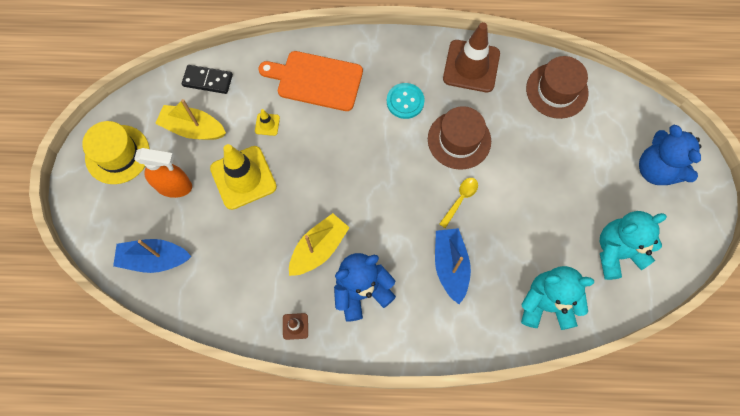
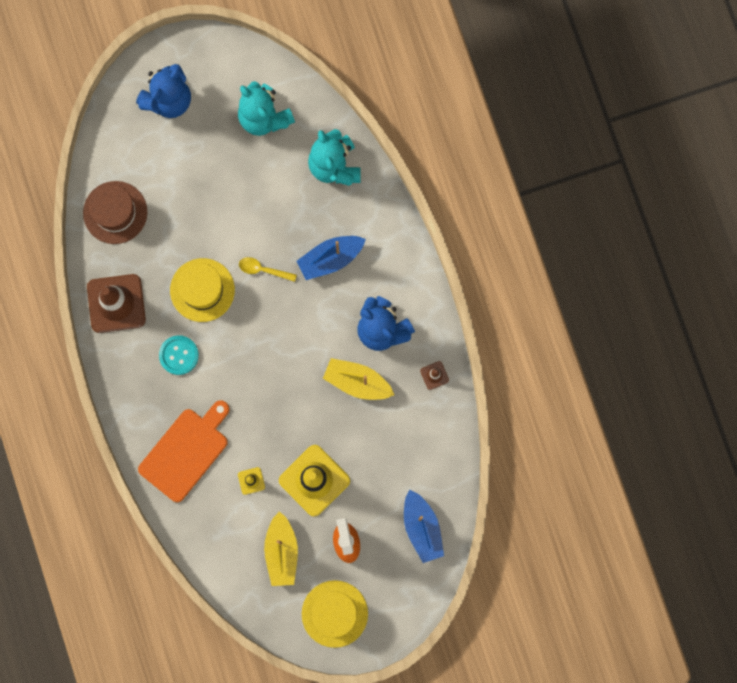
camera: 110 degrees left, 10 degrees up
(207, 80) = (224, 561): black domino -> none
(316, 80) = (186, 452): orange cutting board -> orange cutting board turned 135 degrees counterclockwise
(459, 140) = (202, 290): brown hat -> yellow hat

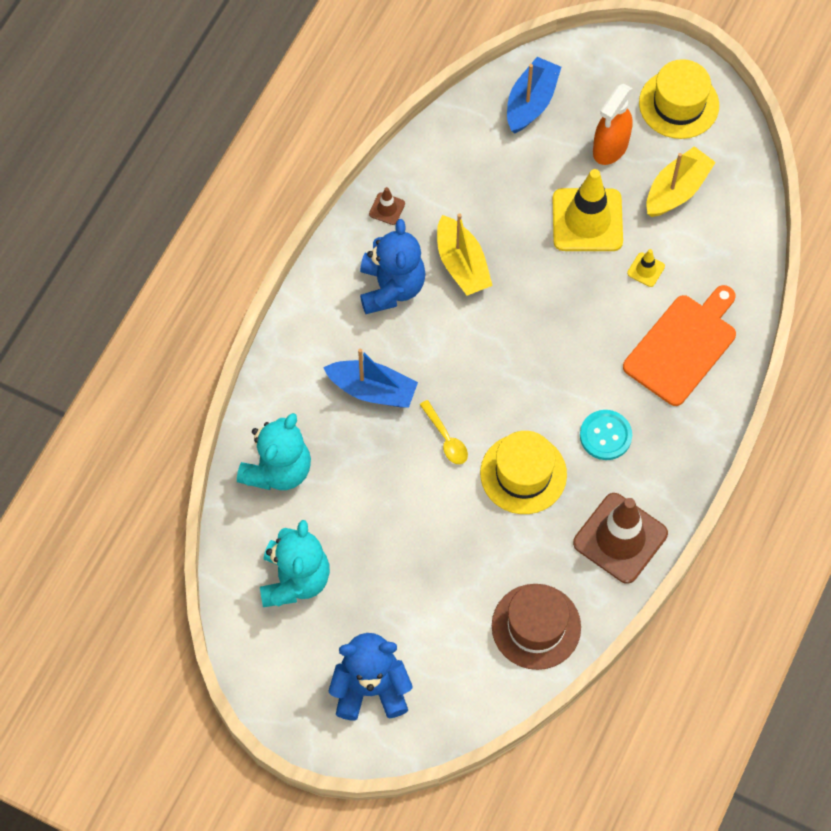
camera: 135 degrees left, 15 degrees down
(186, 452) = (683, 346): orange cutting board -> orange cutting board turned 135 degrees clockwise

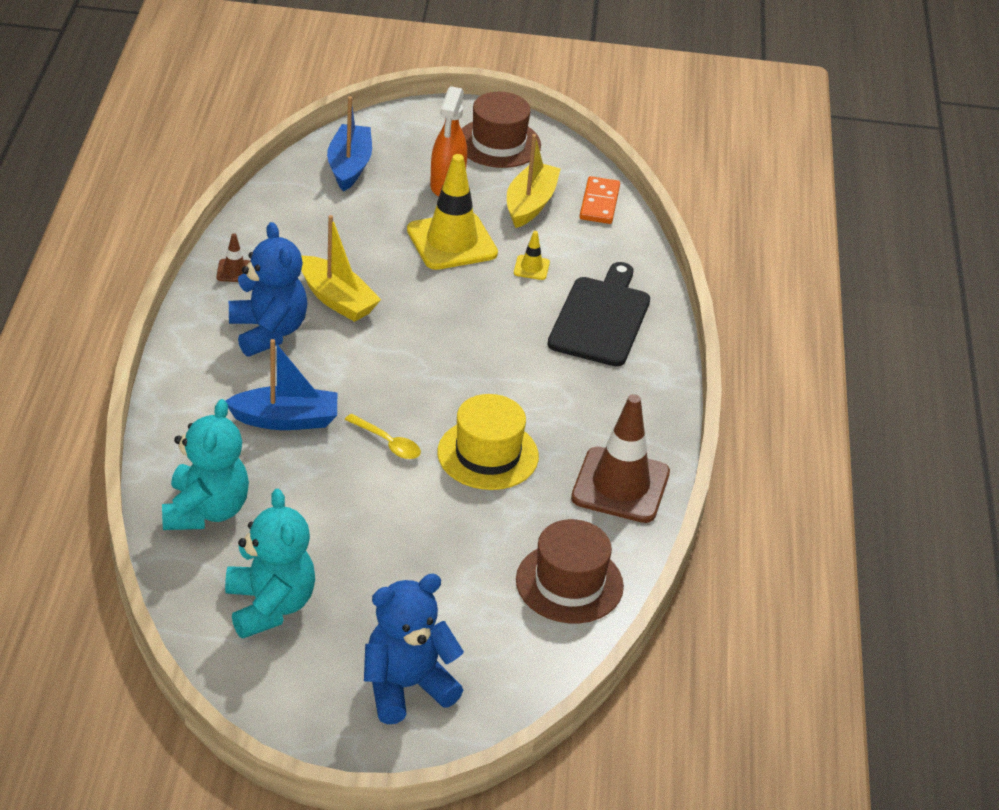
camera: 25 degrees left, 25 degrees down
(605, 436) = (559, 404): turquoise button -> none
(679, 104) = (498, 143): yellow hat -> brown hat
(683, 346) = (601, 318): orange cutting board -> black cutting board
(741, 204) = (599, 203): none -> orange domino

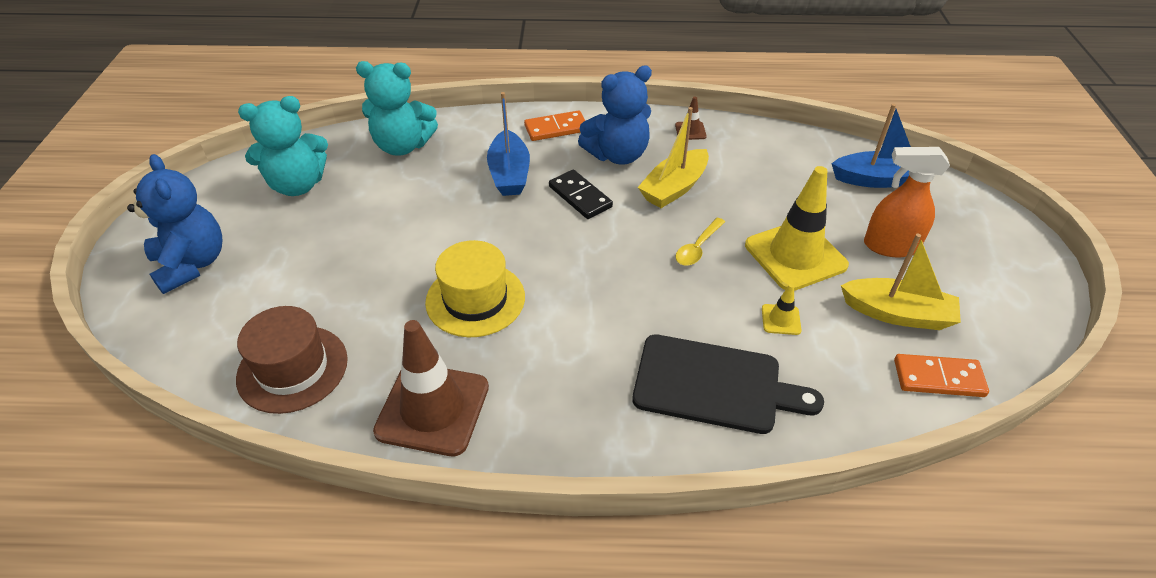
camera: 90 degrees right, 5 degrees up
(202, 375) = (556, 128): none -> orange domino
(338, 368) = (580, 197): none -> black domino
(387, 443) = (486, 232): yellow spoon -> yellow spoon (697, 248)
(498, 143) = (995, 282): brown hat -> none

